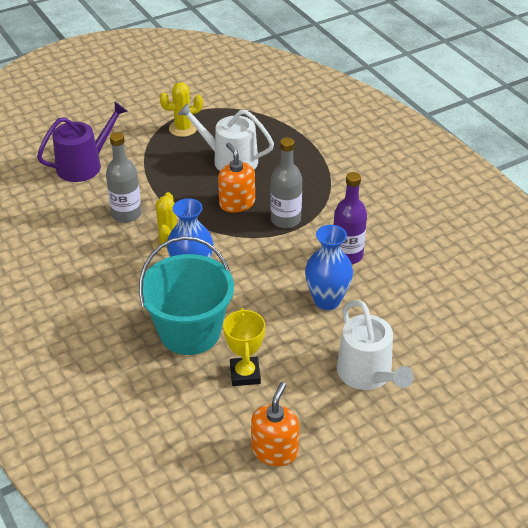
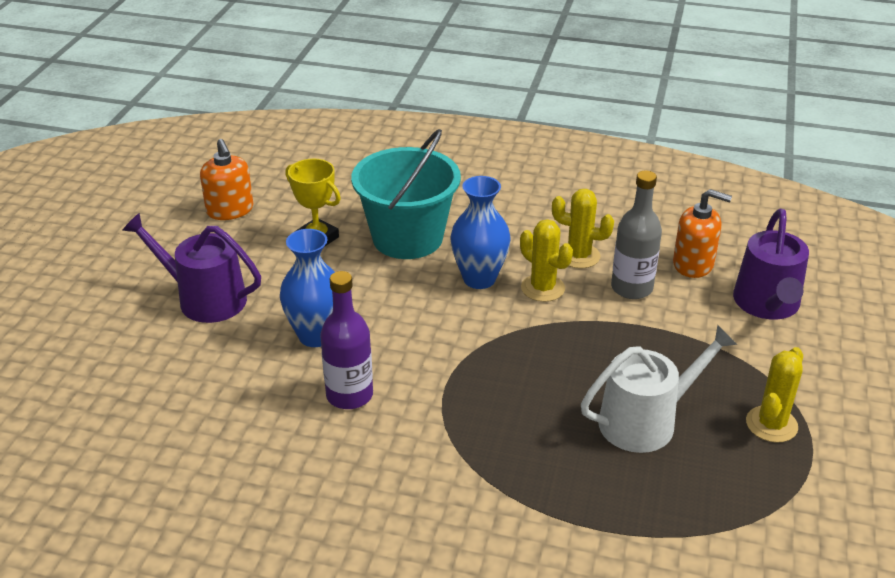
camera: 135 degrees right, 5 degrees down
(118, 249) = (578, 256): none -> yellow cactus
(237, 203) = (550, 373): orange soap dispenser -> orange soap dispenser (693, 264)
(285, 220) = (470, 390): grey bottle -> none
(367, 374) = (205, 299): white watering can -> purple watering can

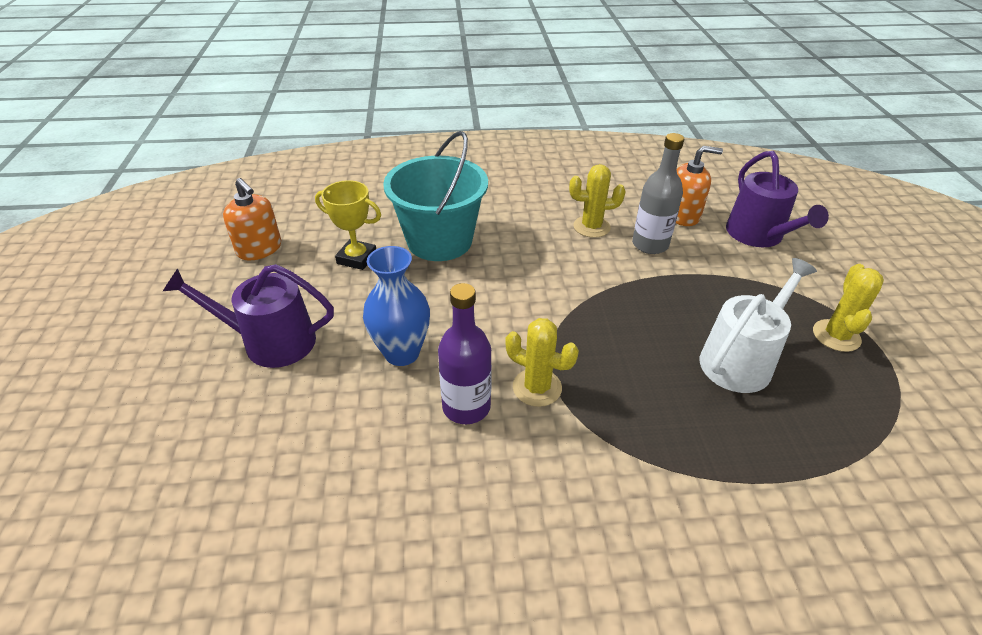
camera: 20 degrees left, 5 degrees up
(479, 279) = (522, 264): blue vase -> none
(543, 288) = (580, 260): yellow cactus -> yellow cactus (537, 387)

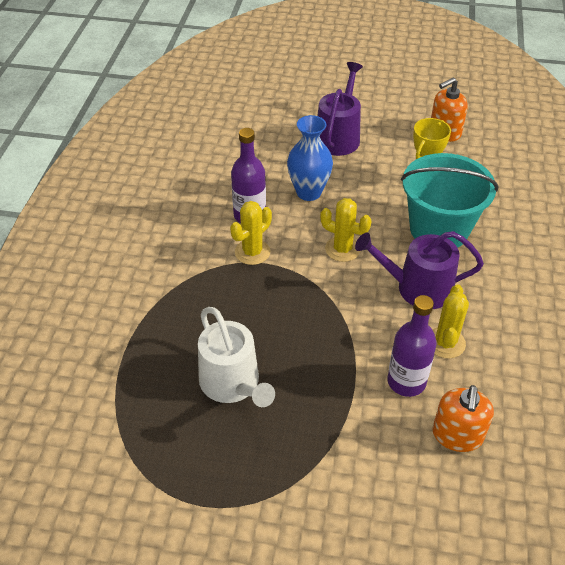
camera: 105 degrees right, 5 degrees up
(650, 244) = (406, 382): grey bottle -> purple bottle
(758, 235) = (405, 496): purple watering can -> purple watering can (417, 288)
(836, 336) = (233, 476): yellow cactus -> yellow cactus (342, 249)

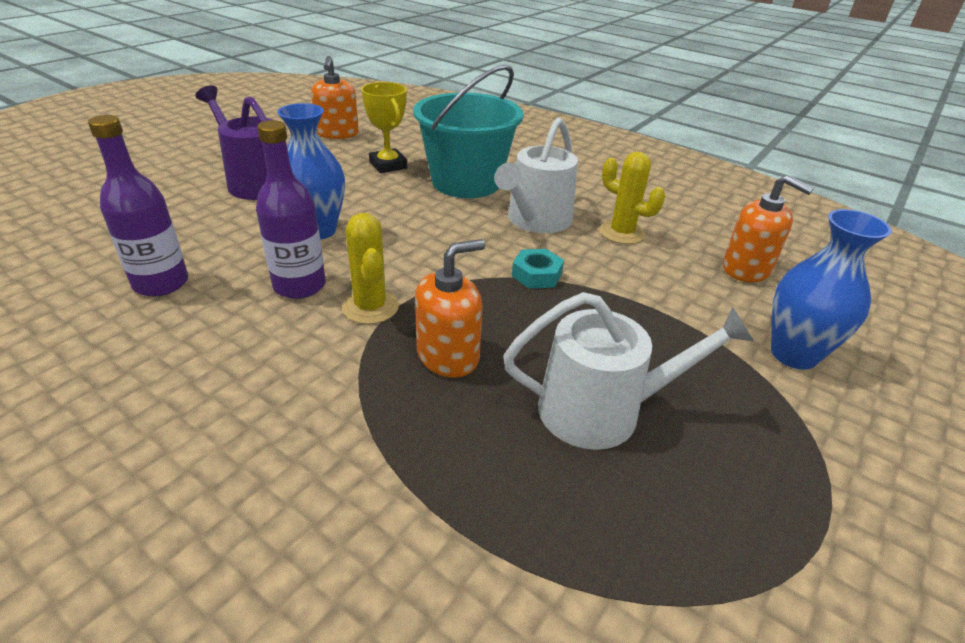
camera: 65 degrees left, 10 degrees down
(234, 302) = (448, 355): none -> orange soap dispenser
(342, 249) = (436, 242): yellow cactus -> none
(345, 312) = (537, 275): none -> turquoise nut
(357, 478) = (793, 354): none -> blue vase
(406, 382) = (663, 272): purple bottle -> purple bottle (161, 283)
(417, 288) = (536, 220): purple watering can -> white watering can

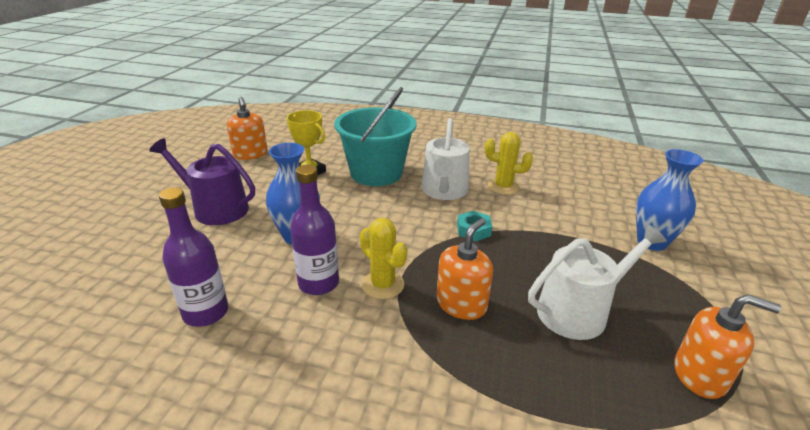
camera: 20 degrees left, 5 degrees down
(746, 269) = (590, 194): orange soap dispenser -> orange soap dispenser (700, 375)

